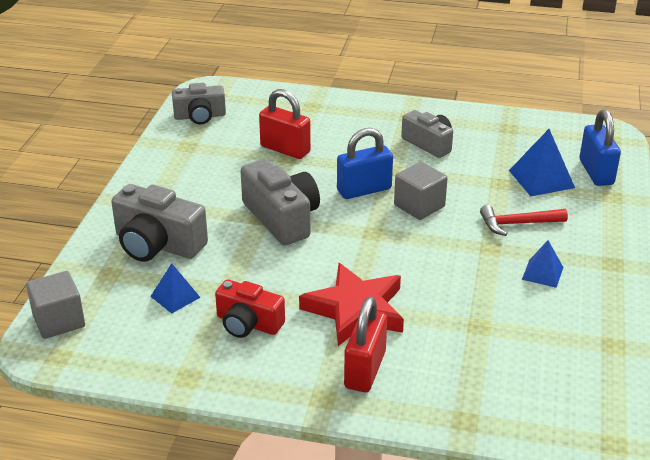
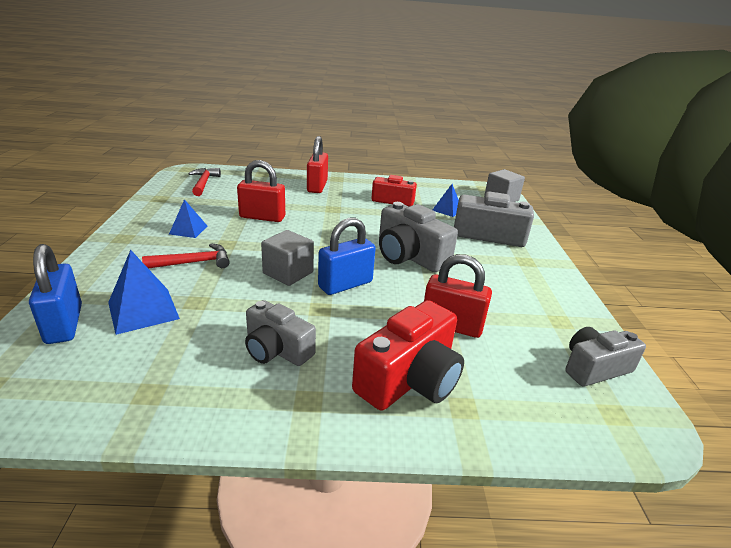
camera: 165 degrees right, 5 degrees down
(338, 121) = (410, 379): none -> red camera
(355, 309) = (329, 208): red star -> none
(453, 293) = (262, 217): none -> red padlock
(562, 388) = (204, 183): none -> red hammer

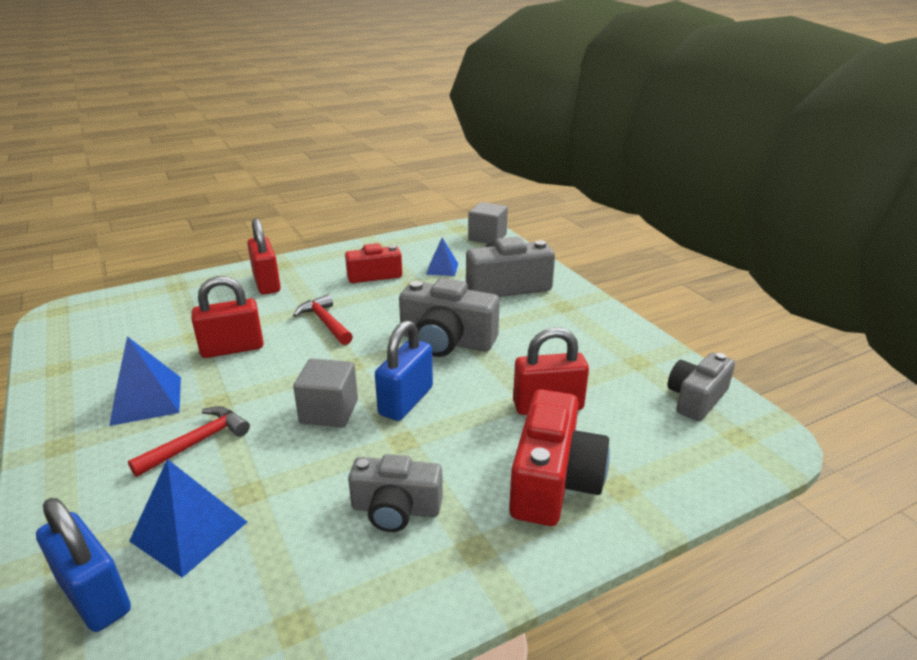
camera: 25 degrees left, 0 degrees up
(188, 230) = (147, 400): blue pyramid -> blue pyramid, size x1.59
(204, 183) = (104, 325): red hammer -> red hammer (325, 322)

